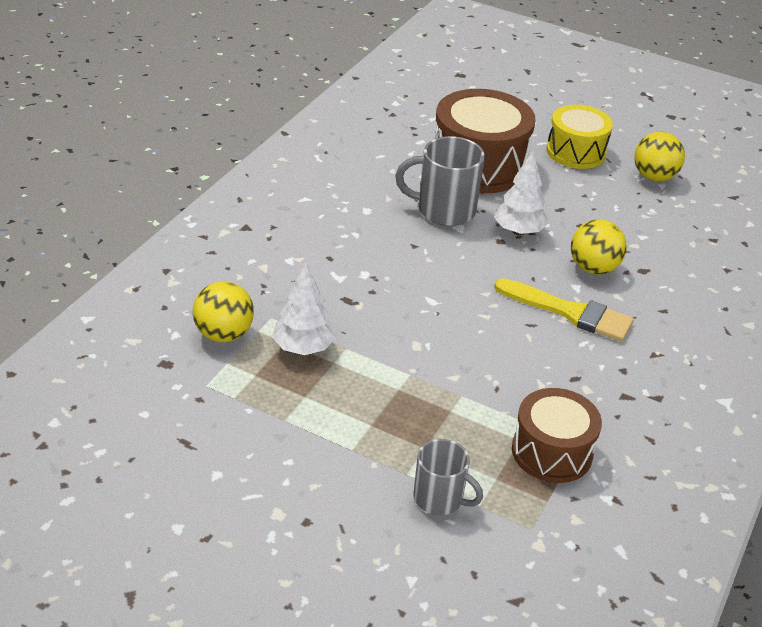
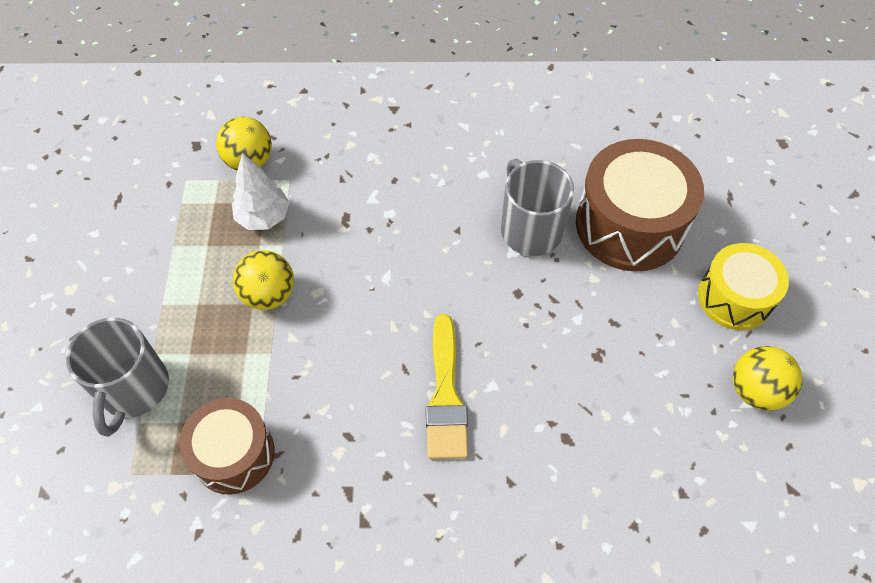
camera: 65 degrees right, 20 degrees up
(440, 498) = (134, 389): grey mug -> grey mug, size x1.54
(518, 231) = (545, 302): white tree -> none
(593, 268) = (533, 390): yellow ball -> yellow ball (269, 294)

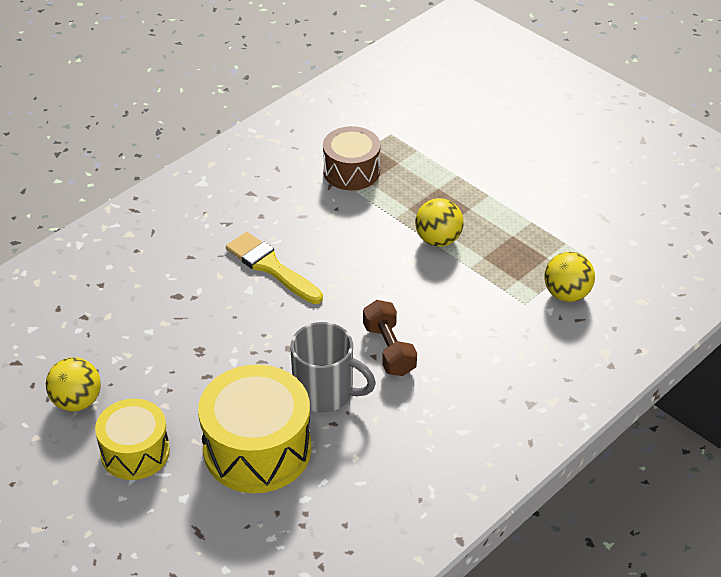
camera: 135 degrees right, 15 degrees down
(134, 389) = (441, 157): grey mug -> none
(263, 217) = (505, 272): white tree -> none
(439, 225) = (389, 349): none -> brown dumbbell
(629, 225) = (257, 449): brown drum -> yellow drum

